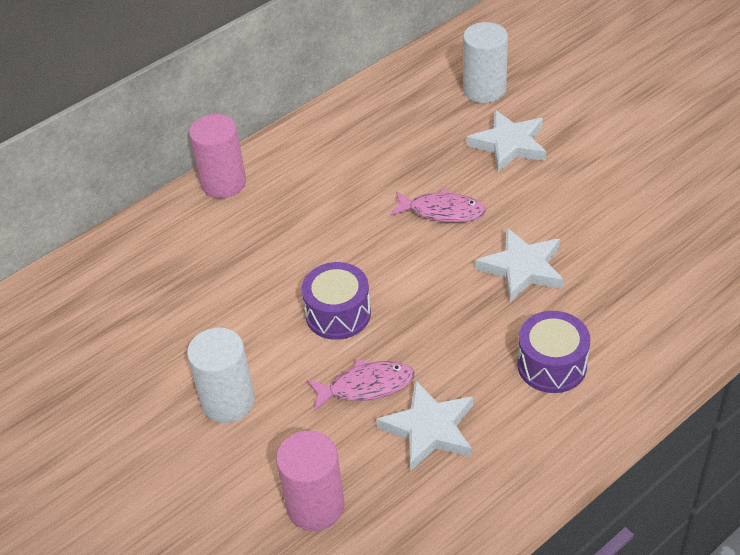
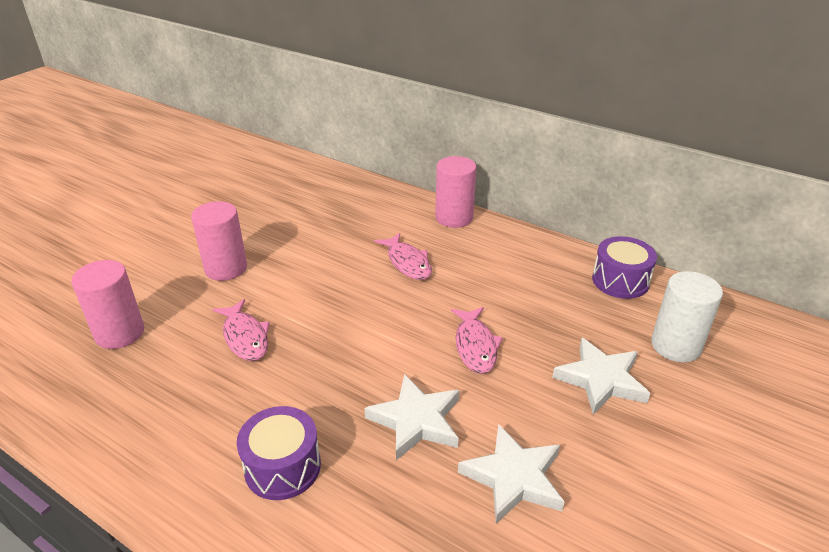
camera: 70 degrees right, 10 degrees down
(228, 401) = (226, 268): white cylinder -> pink cylinder
(291, 236) = (407, 262): none -> pink fish
(338, 314) = (325, 305): purple drum -> purple drum (620, 281)
(429, 429) = (197, 386): white star -> white star (513, 477)

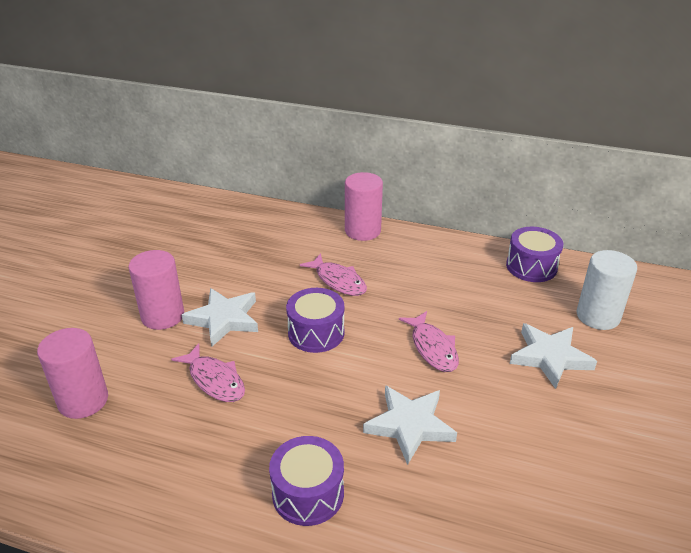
camera: 15 degrees left, 0 degrees up
(362, 309) = (316, 333): none -> purple drum
(513, 477) = (513, 457): white star -> white star (224, 319)

